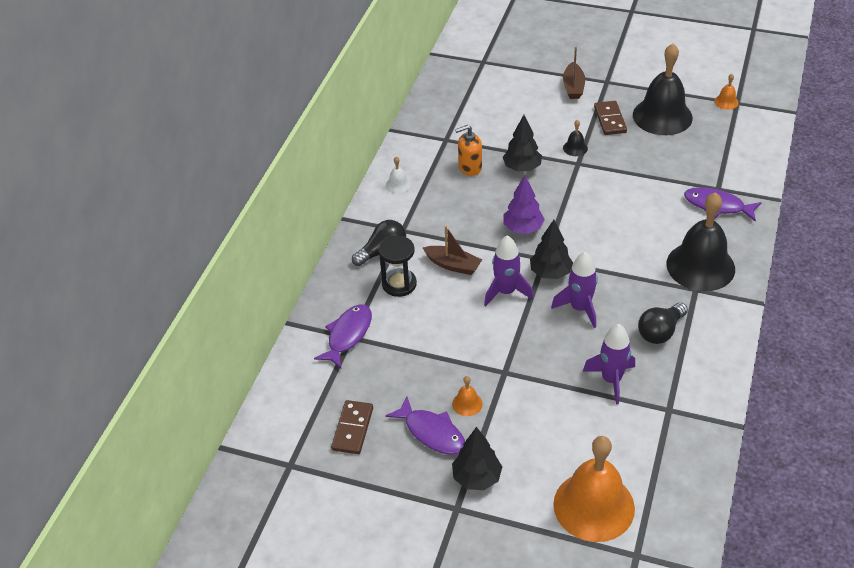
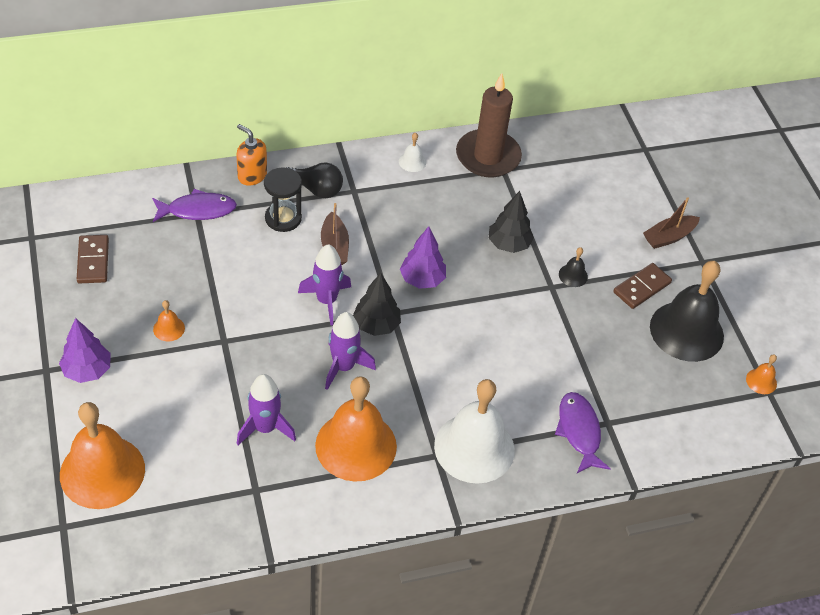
camera: 50 degrees right, 5 degrees up
(353, 429) = (93, 261): brown domino -> brown domino turned 75 degrees counterclockwise
(426, 142) = (488, 156): none -> brown candle
(432, 432) = (120, 317): purple fish -> none
(469, 167) = (477, 204): orange soap dispenser -> orange soap dispenser (252, 175)
(476, 478) = (87, 370): black tree -> purple tree
(660, 331) = (356, 445): black light bulb -> orange bell
(700, 266) = (474, 448): black bell -> white bell

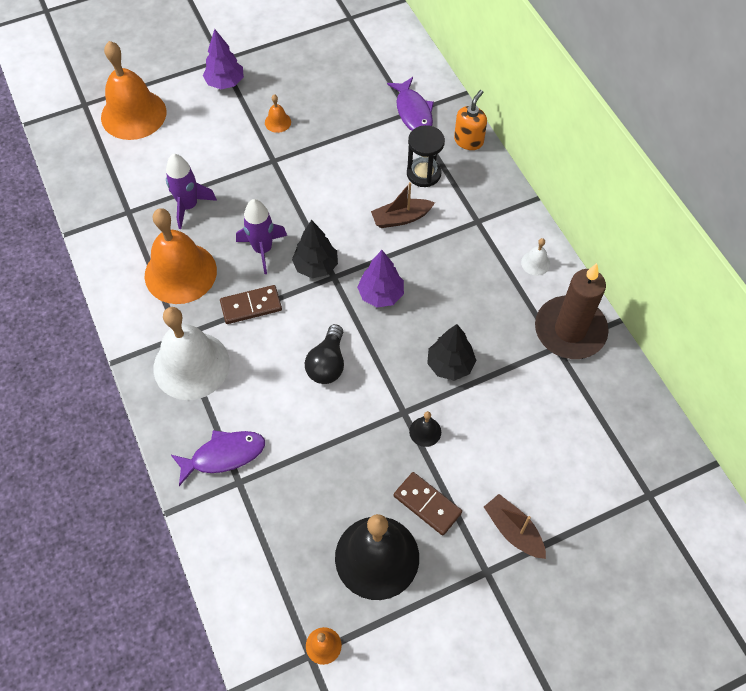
camera: 85 degrees right, 10 degrees up
(93, 261) = (336, 59): brown domino -> brown domino (251, 306)
(316, 189) = (468, 191): black light bulb -> black light bulb (327, 364)
(326, 301) = (335, 224): purple rocket -> none

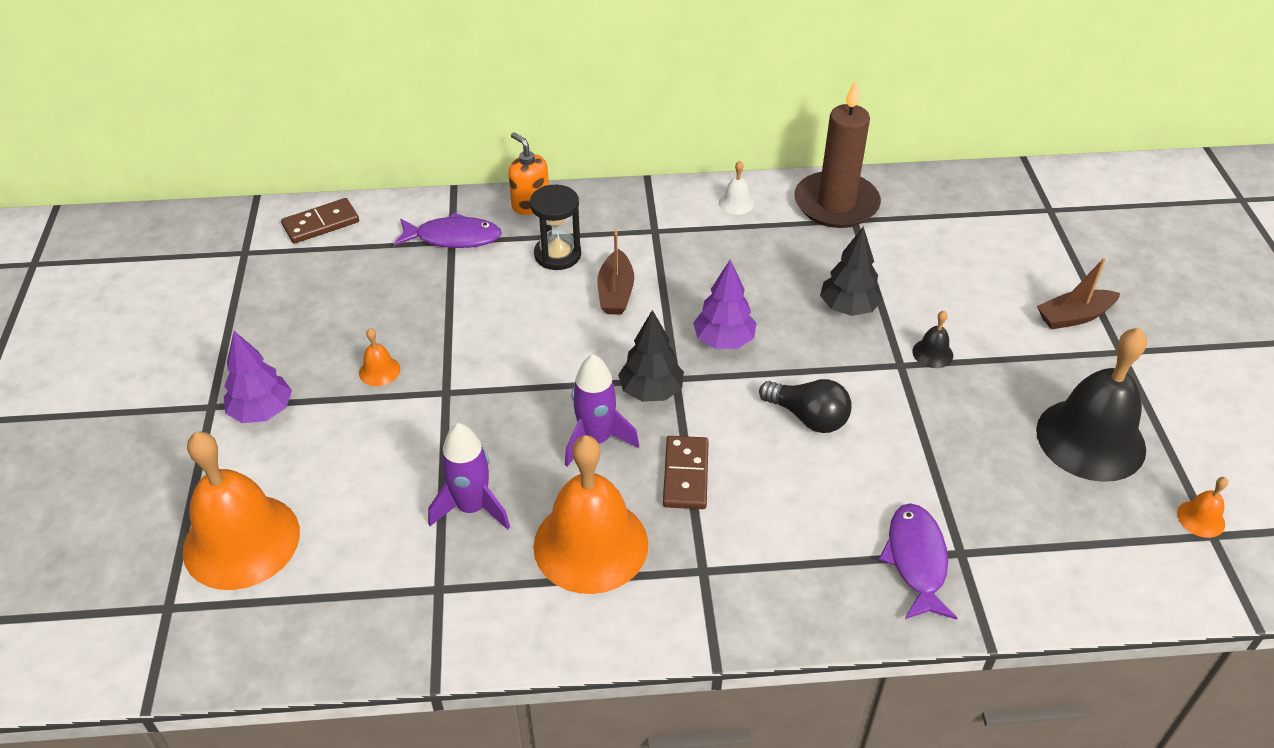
camera: 70 degrees left, 15 degrees down
(191, 365) = (758, 566): white bell -> none
(427, 504) = (1029, 377): brown domino -> brown domino (321, 223)

